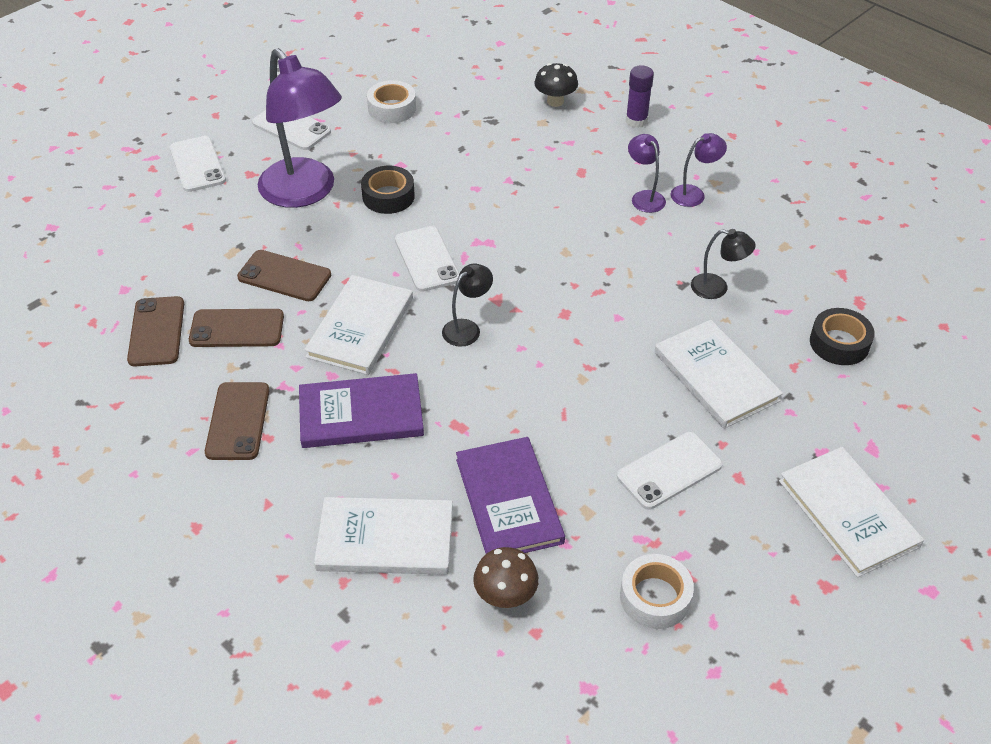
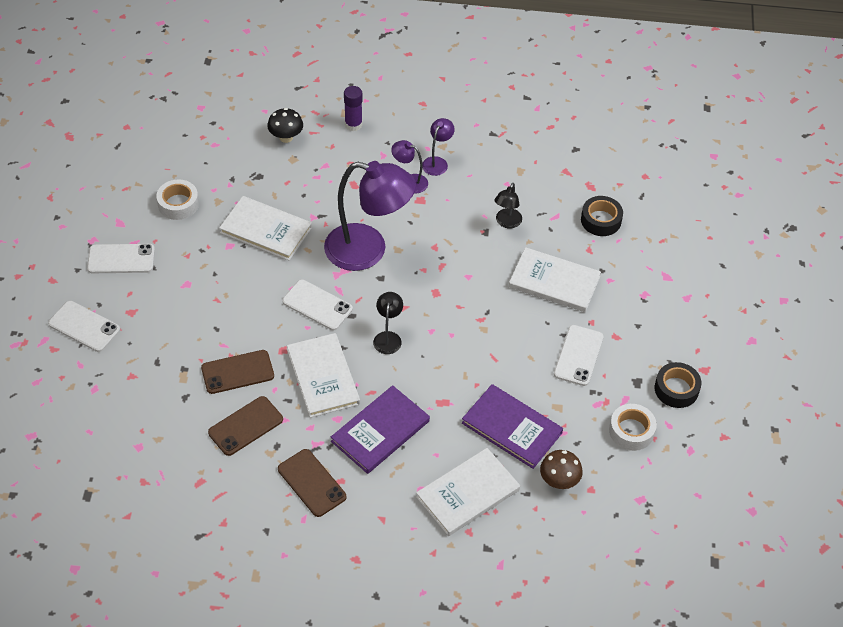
camera: 40 degrees left, 5 degrees up
(156, 331) = (195, 461): brown phone -> none
(305, 193) = (186, 304): purple lamp -> purple lamp (368, 250)
(388, 196) = (246, 274): black tape -> black tape (676, 389)
(717, 288) = (506, 223): black lamp -> black lamp turned 135 degrees clockwise
(848, 513) = (684, 322): white book -> white book (266, 230)

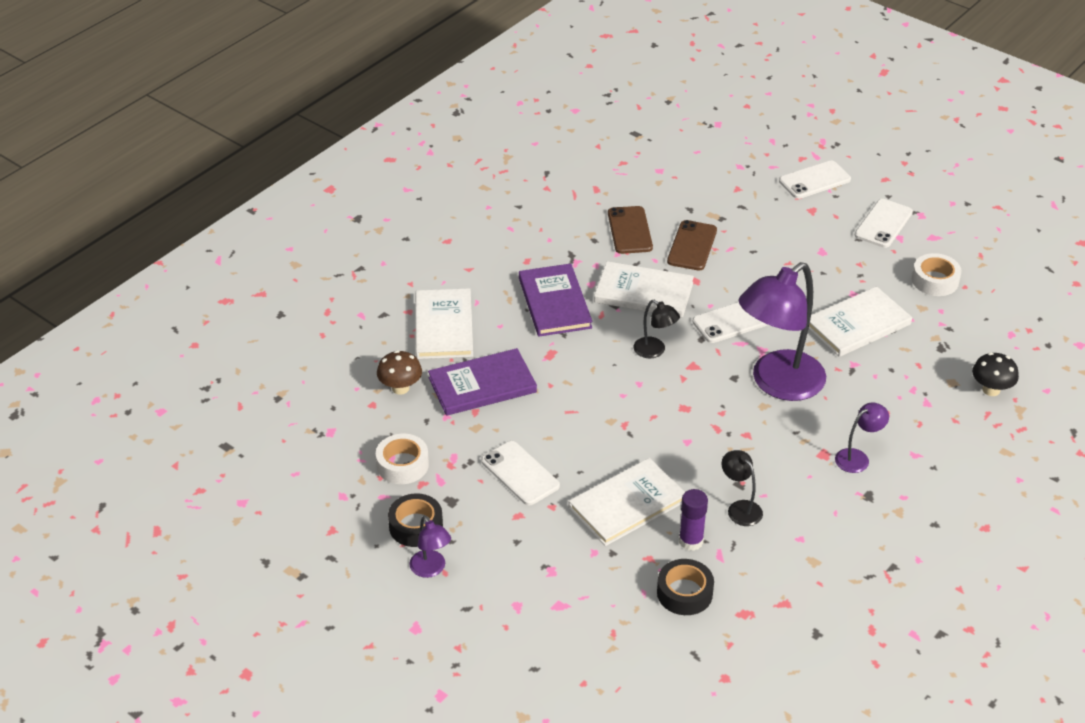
camera: 125 degrees right, 10 degrees down
(312, 483) = (539, 245): brown phone -> none
(353, 125) = (981, 451): purple glue stick -> purple glue stick (691, 541)
(437, 162) = (874, 494): purple lamp -> purple lamp (431, 569)

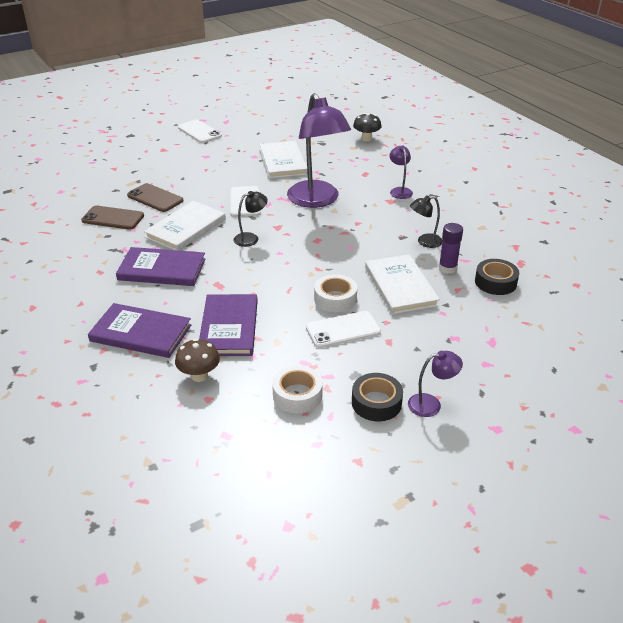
camera: 70 degrees left, 5 degrees down
(444, 326) = (141, 333): white book -> purple book
(814, 180) = (136, 142): white phone -> none
(935, 280) = (264, 130): white tape -> white tape (335, 299)

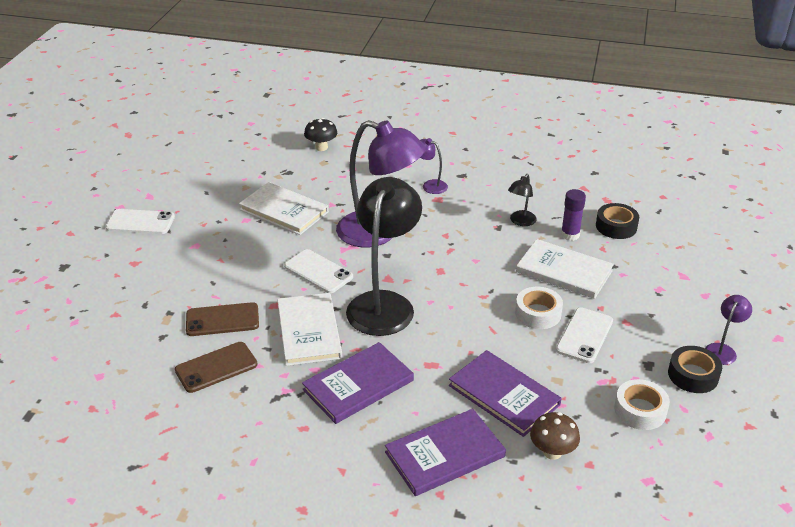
camera: 45 degrees left, 0 degrees up
(251, 238) = (384, 303): black lamp -> black lamp, size x2.27

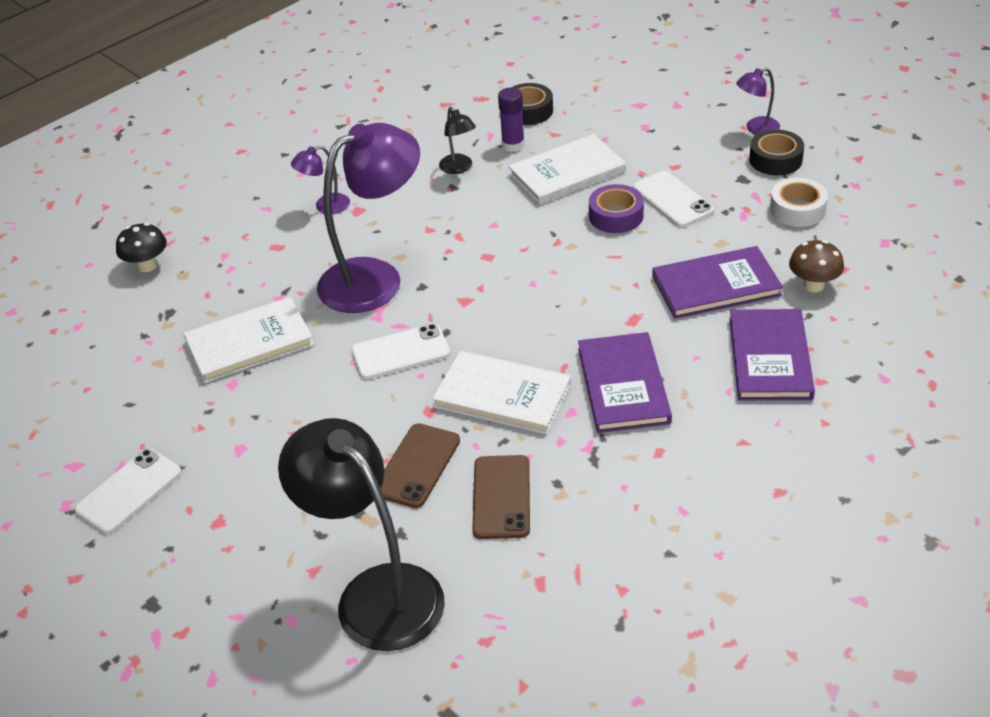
camera: 55 degrees left, 5 degrees up
(384, 303) = (506, 319): black lamp -> black lamp (376, 593)
(538, 313) = (616, 216): white tape -> purple tape
(722, 350) = (756, 129): purple lamp -> purple lamp turned 90 degrees counterclockwise

